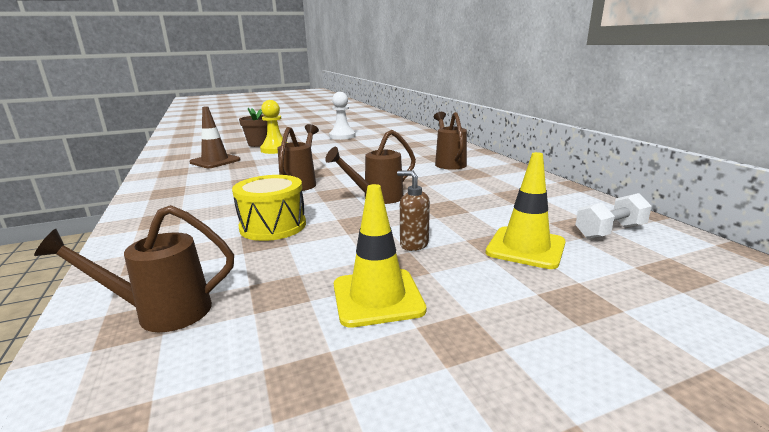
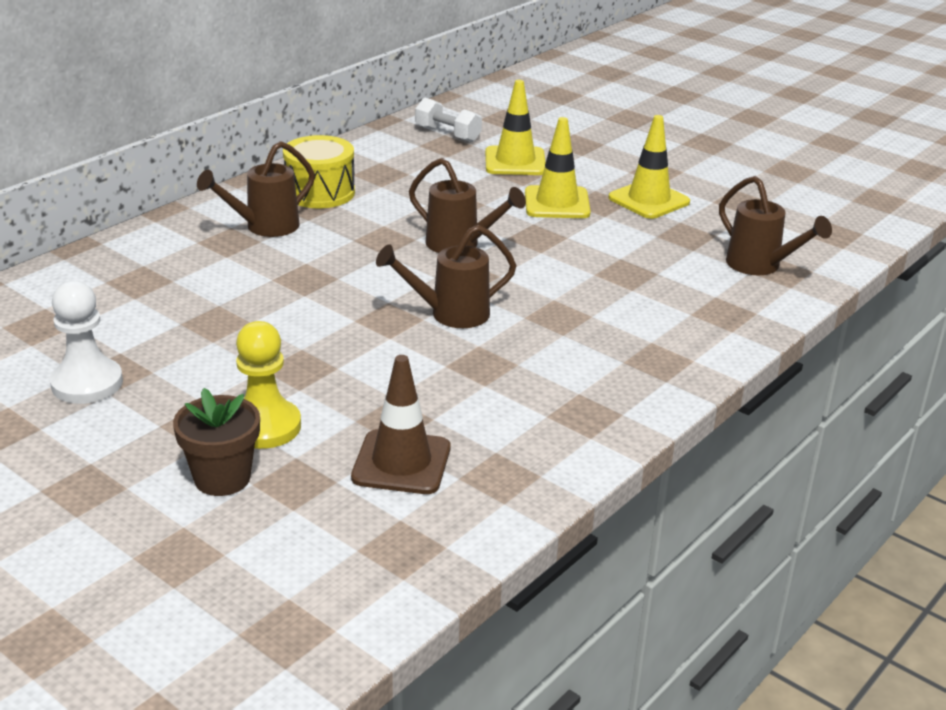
camera: 120 degrees left, 10 degrees up
(273, 226) = (595, 280): yellow drum -> yellow drum (320, 192)
(413, 244) = (557, 203): brown soap dispenser -> yellow traffic cone

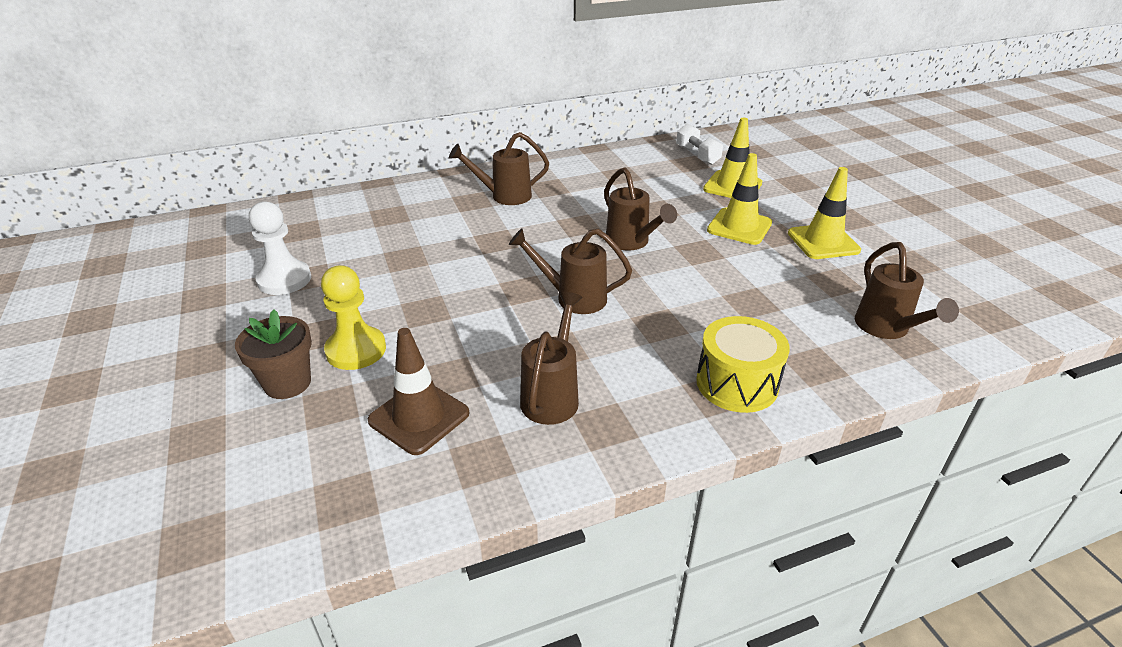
camera: 30 degrees right, 5 degrees up
(320, 192) = (565, 179): yellow drum -> yellow drum (737, 383)
(514, 405) = (553, 395): none -> brown watering can

